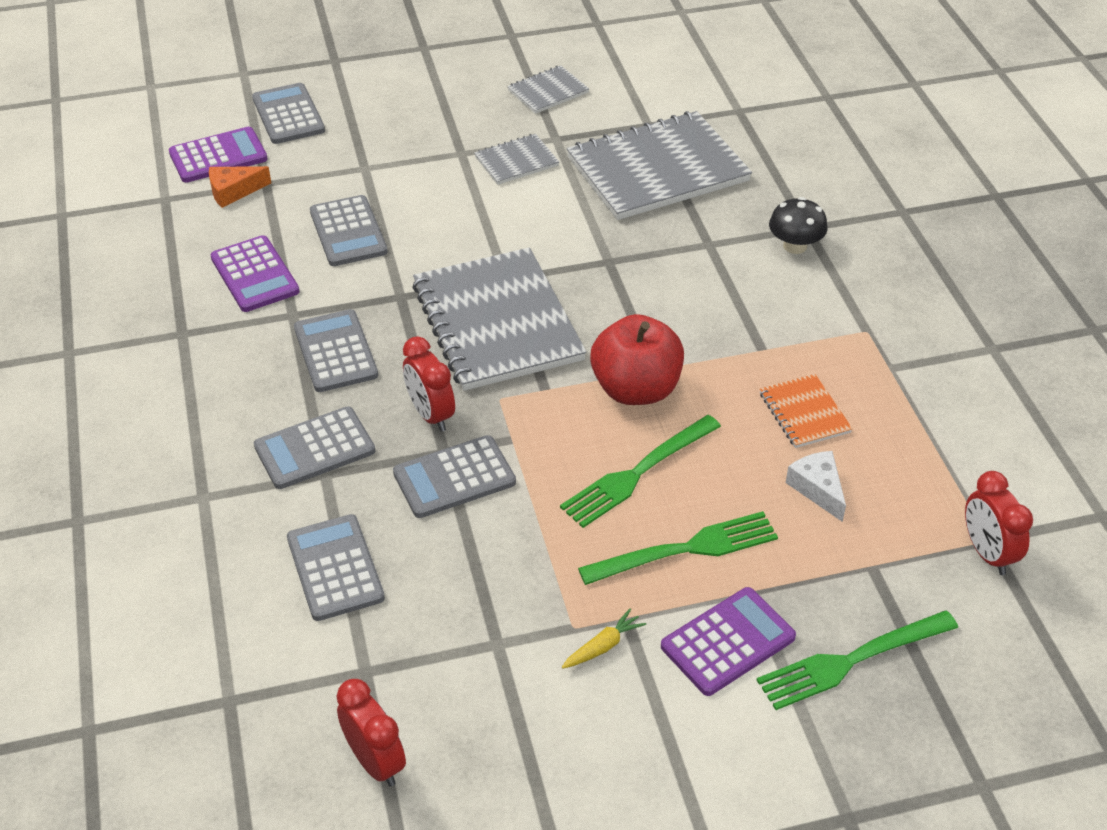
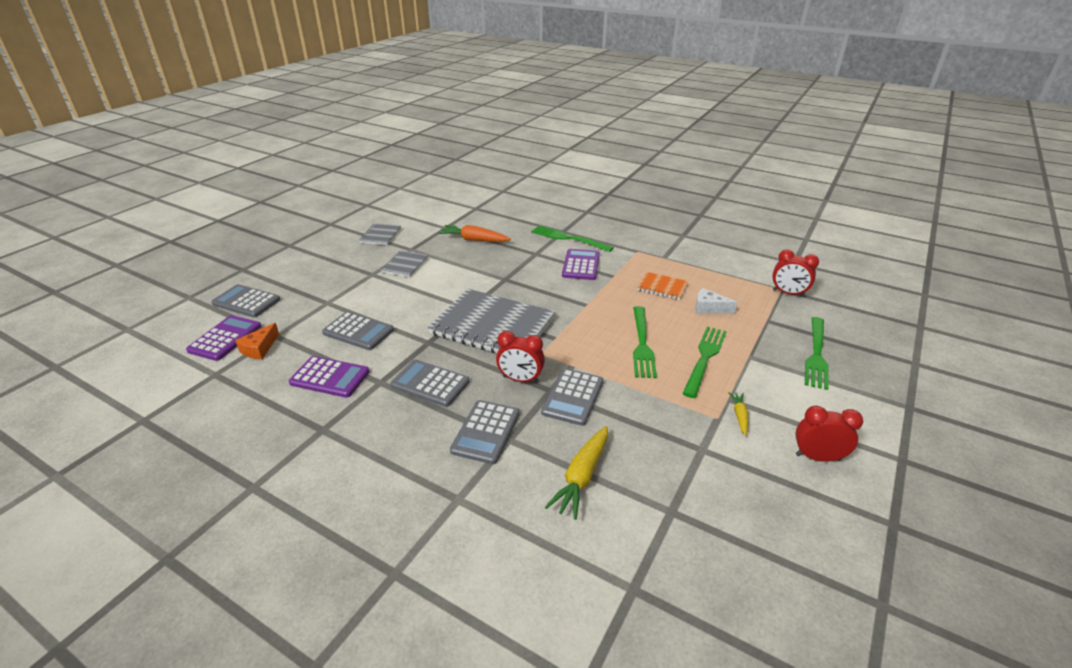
camera: 45 degrees left, 10 degrees down
(335, 568) = (582, 477): grey calculator -> yellow carrot
(375, 761) = (744, 548): red clock -> red clock (817, 457)
(636, 389) = (591, 316): red apple -> none
(657, 169) = (474, 240): grey notebook -> orange carrot
(728, 642) = (773, 379): purple calculator -> purple calculator (581, 265)
(795, 246) = (568, 238): black mushroom -> green fork

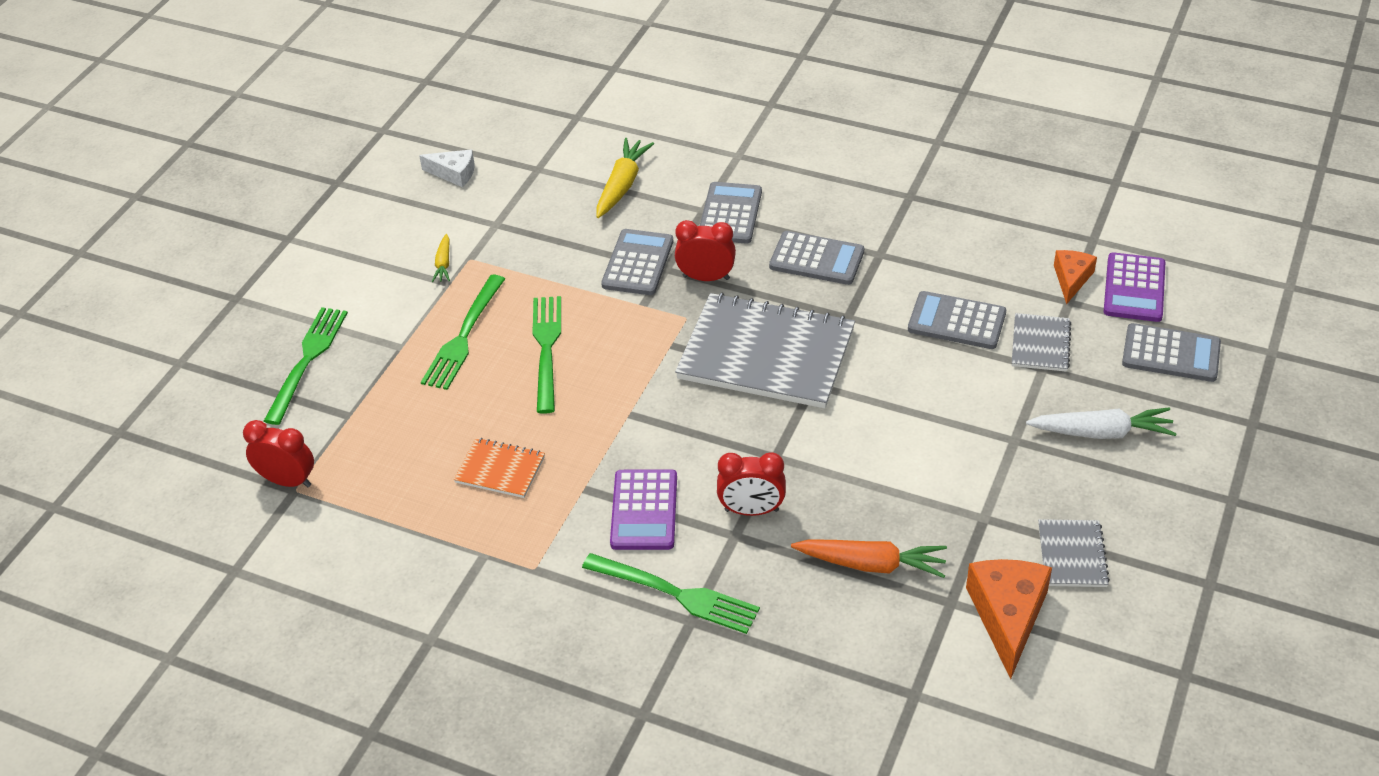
camera: 175 degrees right, 10 degrees up
(324, 272) = (1101, 432): none -> white carrot
(330, 377) = (946, 252): purple calculator -> none
(405, 265) = (969, 470): grey notebook -> grey notebook (1040, 344)
(424, 222) = (1007, 616): none -> orange cheese
(709, 308) = (432, 430): white cheese -> white cheese (454, 173)
(817, 457) = (376, 230): red clock -> red clock (751, 510)

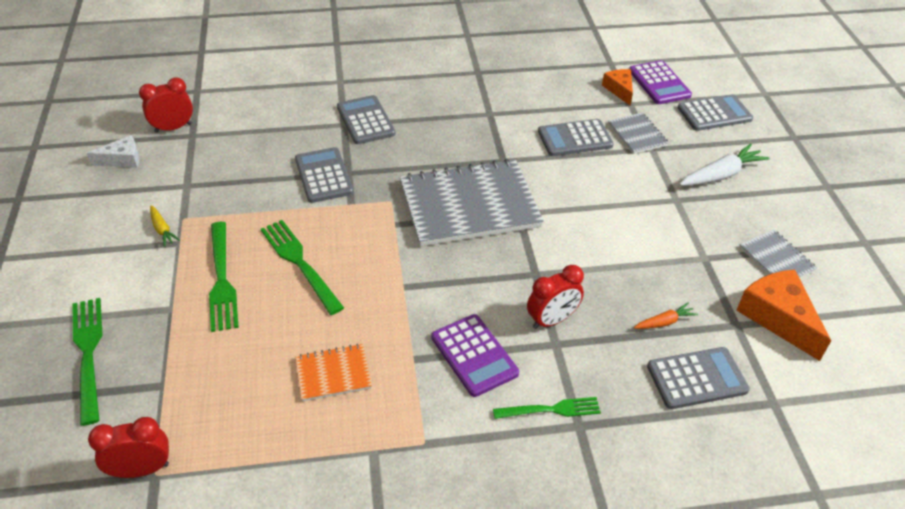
camera: 35 degrees left, 0 degrees up
(622, 185) = (269, 126): yellow carrot -> none
(676, 594) = (551, 409): green fork -> green fork, size x0.65
(706, 277) = (383, 168): red clock -> red clock (173, 128)
(816, 259) = (450, 130): grey calculator -> grey calculator (697, 378)
(871, 564) = (664, 322): orange carrot -> orange carrot, size x0.55

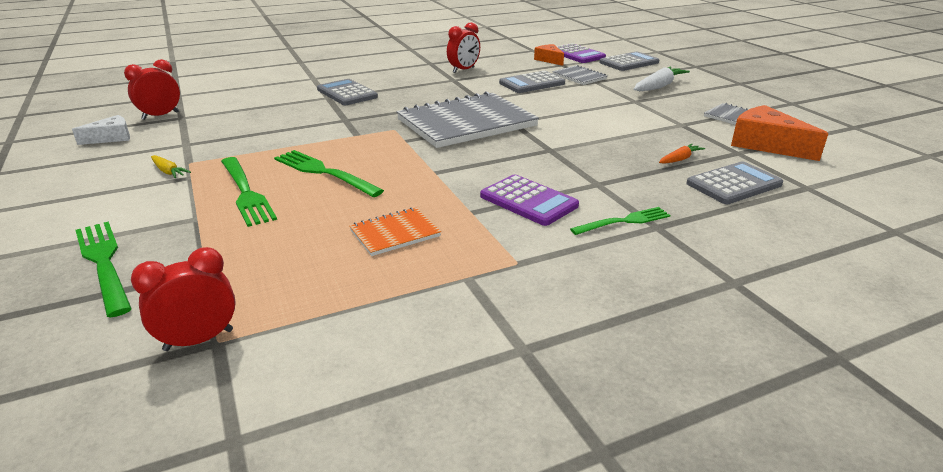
camera: 15 degrees left, 15 degrees down
(324, 176) = (323, 124): grey calculator -> none
(552, 320) = (584, 171): red clock -> red clock (463, 70)

